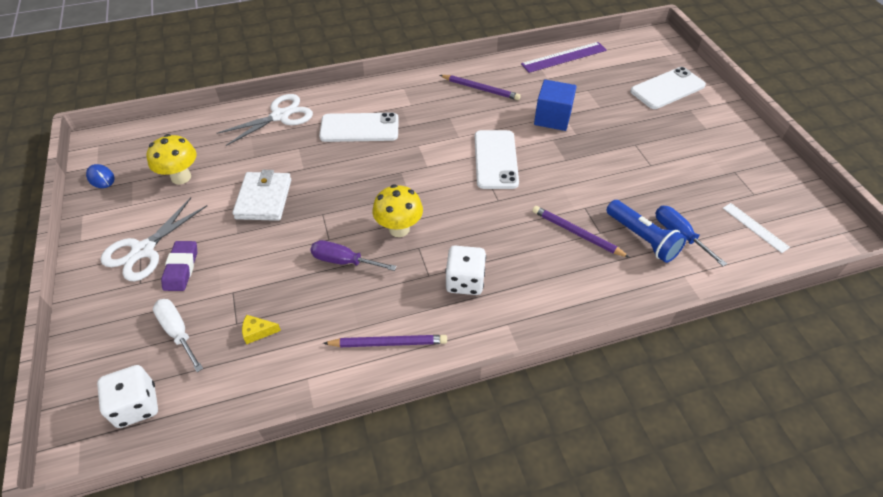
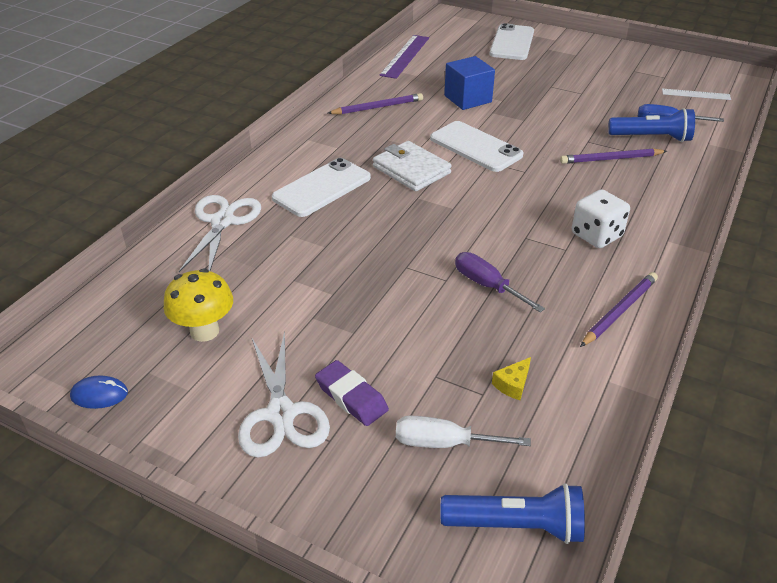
camera: 45 degrees left, 10 degrees down
(136, 405) = (515, 525): white dice -> blue flashlight
(264, 199) = (330, 291): white wallet -> white wallet (411, 170)
(343, 261) = (487, 285): purple screwdriver -> purple screwdriver turned 75 degrees clockwise
(399, 229) = (489, 235): yellow mushroom -> none

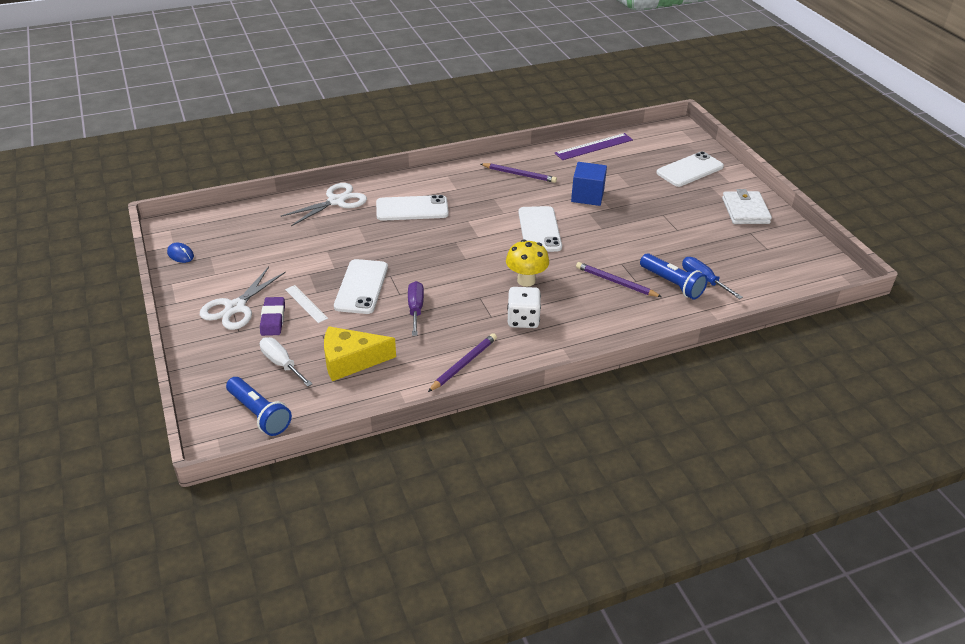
camera: 40 degrees right, 0 degrees up
(204, 331) = (255, 252): yellow mushroom -> yellow mushroom (526, 280)
(395, 296) = (361, 287): none -> white phone
(411, 170) = (477, 224): white wallet -> white wallet (745, 211)
(513, 384) = (351, 361): yellow cheese -> yellow cheese, size x2.31
(619, 311) = (463, 364): purple pencil -> purple pencil turned 45 degrees counterclockwise
(696, 94) = (767, 273): white ruler -> white ruler (306, 304)

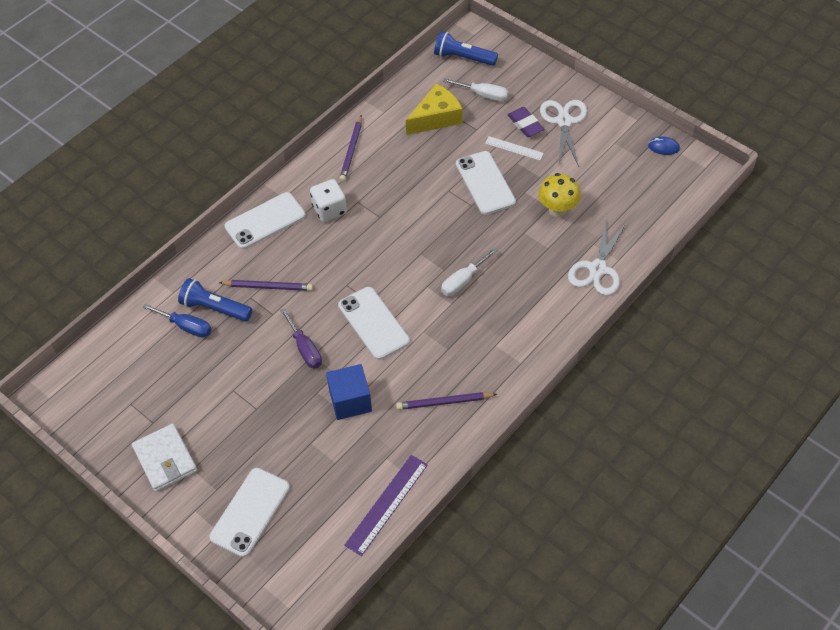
camera: 155 degrees right, 15 degrees up
(412, 209) = (517, 293): white phone -> white phone (265, 221)
(415, 309) = (423, 181): purple screwdriver -> purple screwdriver (305, 349)
(446, 230) = (463, 281): none -> white screwdriver
(526, 280) = (350, 252): yellow mushroom -> yellow mushroom (557, 210)

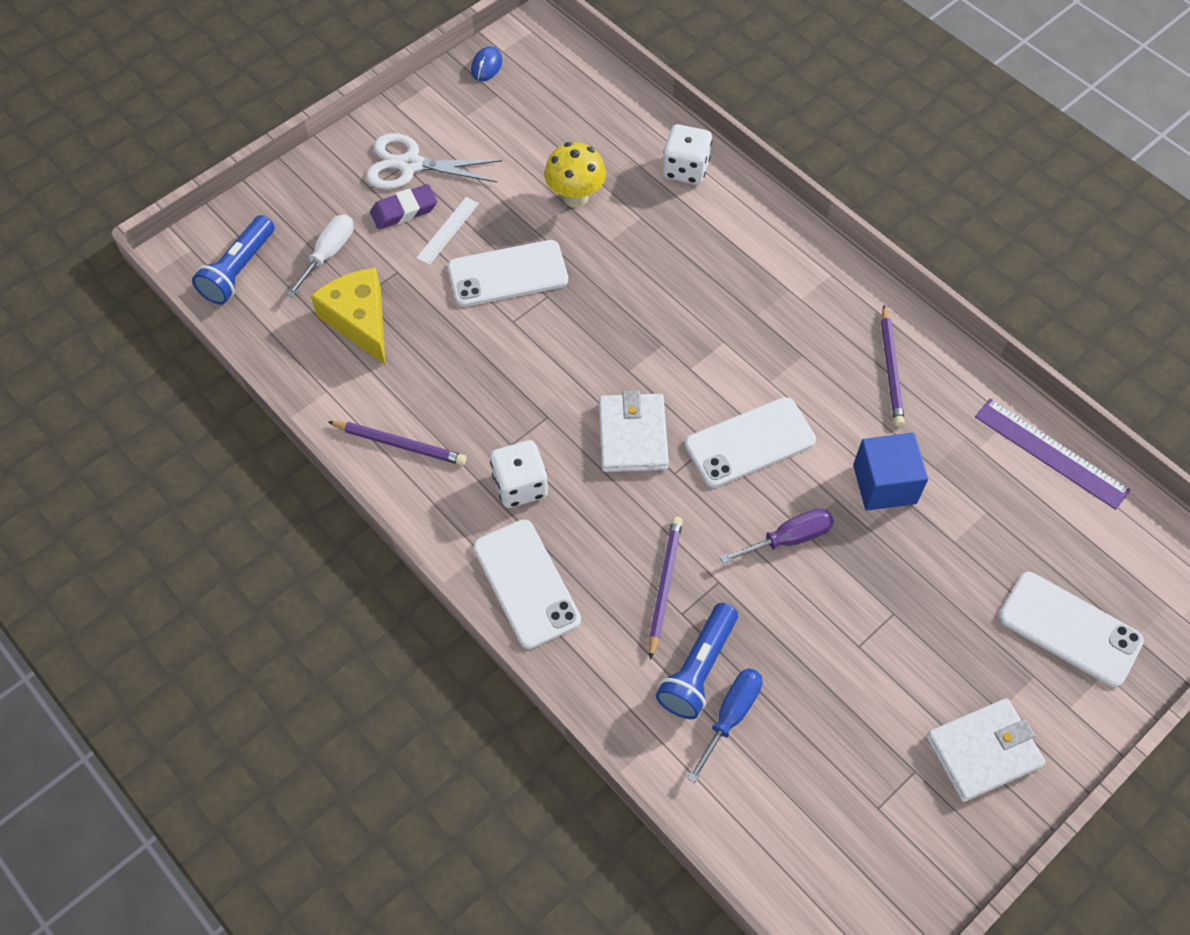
camera: 85 degrees left, 5 degrees up
(371, 261) = (632, 436): none -> white wallet
(463, 281) = (686, 322): white screwdriver -> none
(597, 269) = (685, 169): white scissors -> white dice

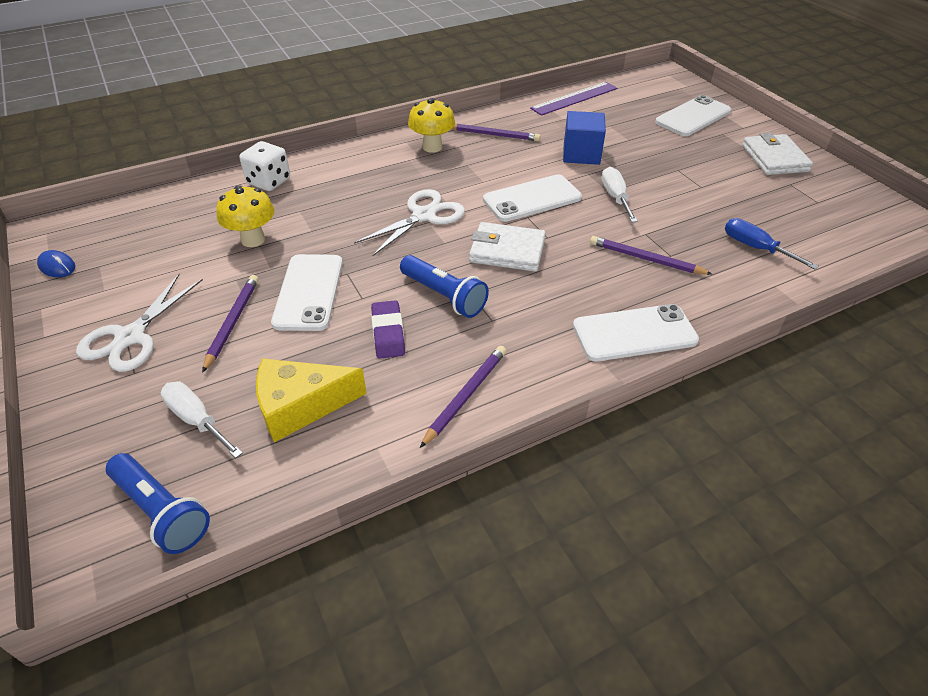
camera: 75 degrees left, 15 degrees down
(404, 211) = (185, 350): purple eraser -> purple eraser (388, 333)
(448, 230) = (232, 323): white ruler -> purple pencil
(520, 486) = (536, 321): white dice -> none
(672, 337) = (423, 215): none -> white scissors
(698, 669) = (717, 255): blue flashlight -> blue flashlight (444, 296)
(749, 442) = (532, 199): white phone -> white phone turned 75 degrees clockwise
(789, 539) = (615, 197): purple screwdriver -> white screwdriver
(828, 306) = (432, 147): none -> yellow mushroom

